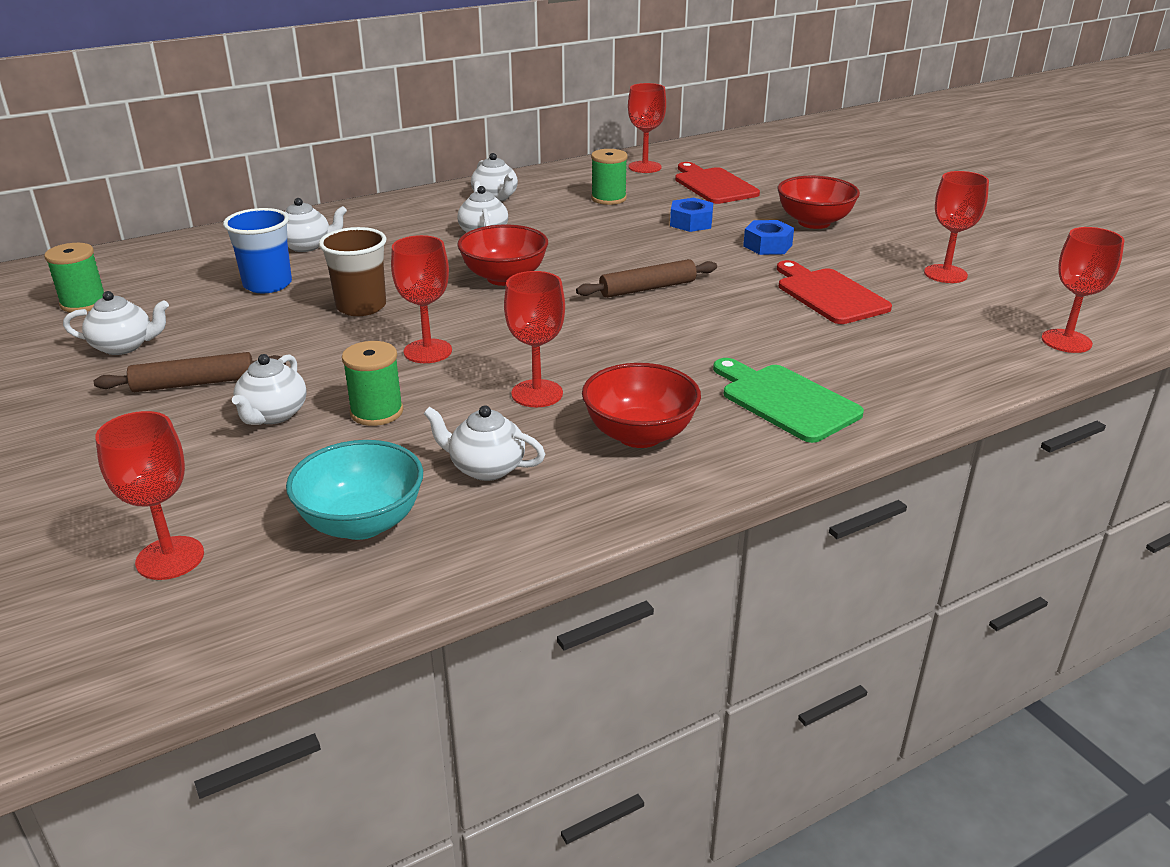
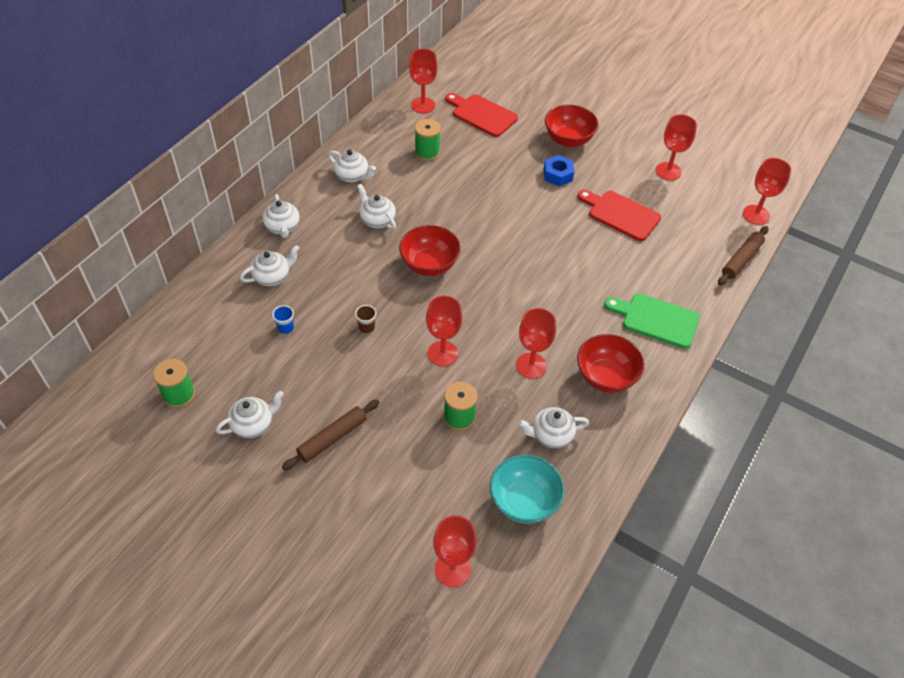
camera: 30 degrees left, 20 degrees up
(267, 284) = (285, 328): blue cup -> blue cup, size x0.48
(273, 415) = (404, 444): white teapot -> white teapot (282, 227)
(361, 307) = (366, 327): brown cup -> brown cup, size x0.48
(648, 288) = (520, 244): brown rolling pin -> brown rolling pin (741, 259)
(691, 223) = (497, 164): blue nut -> none

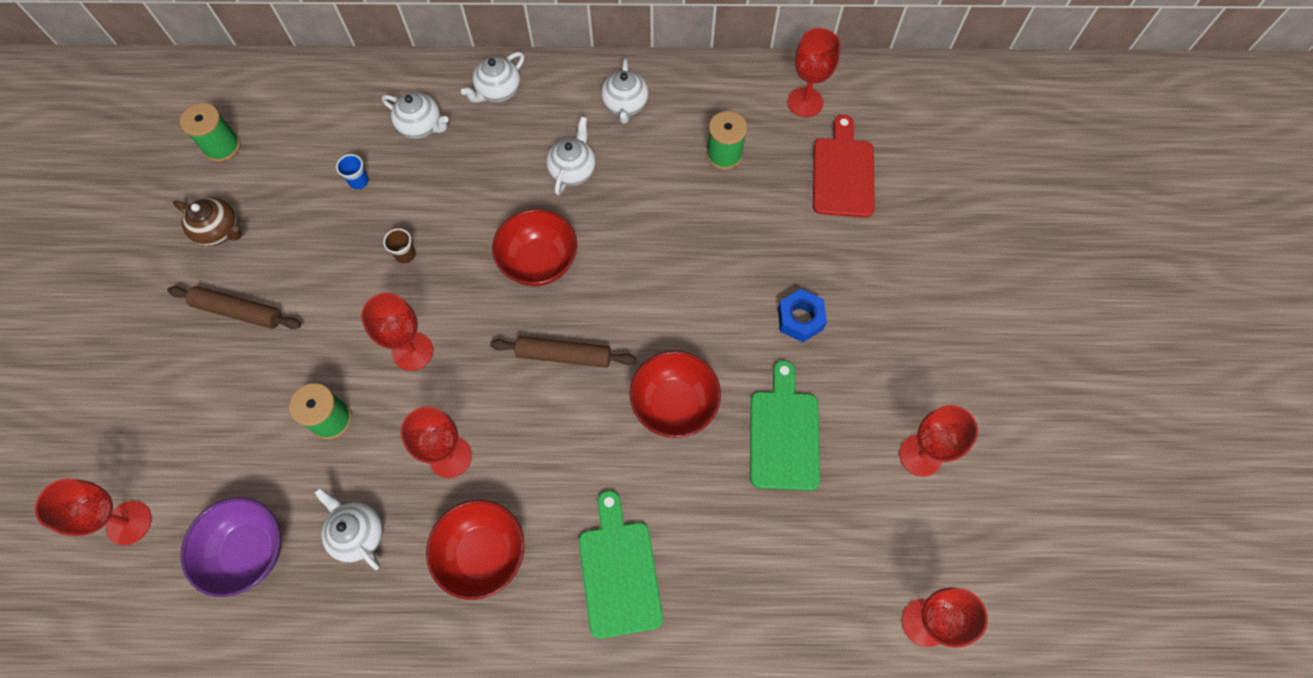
camera: 60 degrees right, 15 degrees up
(253, 424) = (219, 231): white teapot -> brown teapot
(524, 501) = (249, 551): turquoise bowl -> purple bowl
(568, 140) = (879, 297): red bowl -> red bowl (674, 405)
(621, 214) = (784, 434): red cutting board -> green cutting board
(741, 259) = (813, 640): brown rolling pin -> brown rolling pin (564, 355)

